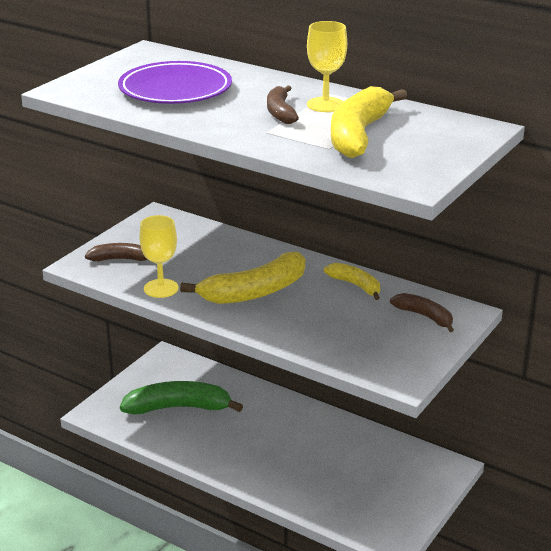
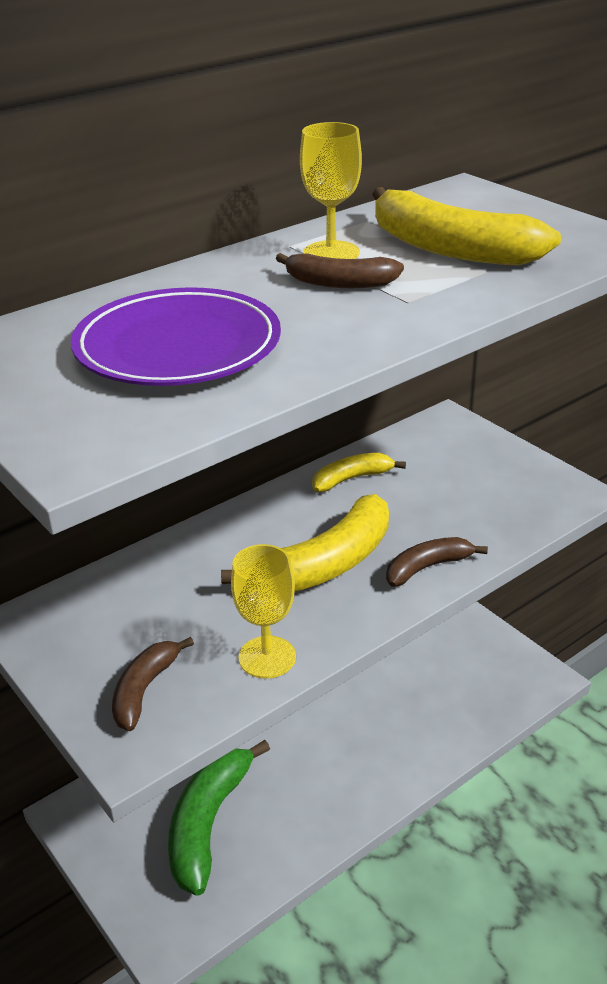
camera: 70 degrees left, 5 degrees up
(254, 292) = (325, 564): yellow banana -> yellow banana turned 60 degrees clockwise
(424, 316) = (445, 448): brown banana -> brown banana (427, 567)

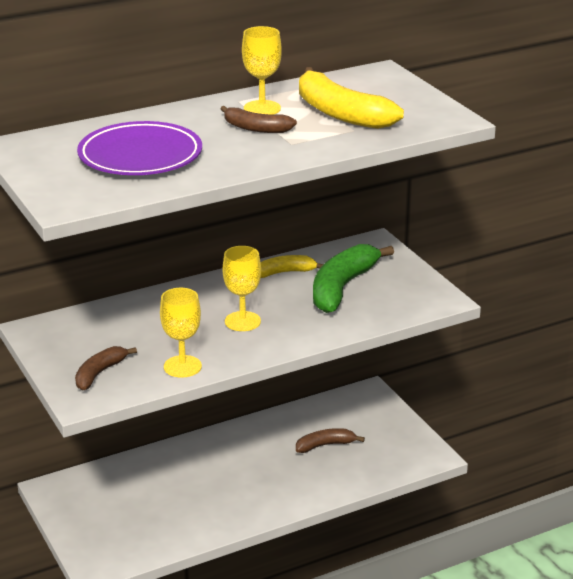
camera: 10 degrees right, 5 degrees down
(208, 823) = (145, 508): green banana -> green banana (342, 287)
(325, 564) = (242, 321): yellow banana -> yellow goblet
(427, 567) = (311, 331): brown banana -> brown banana (325, 445)

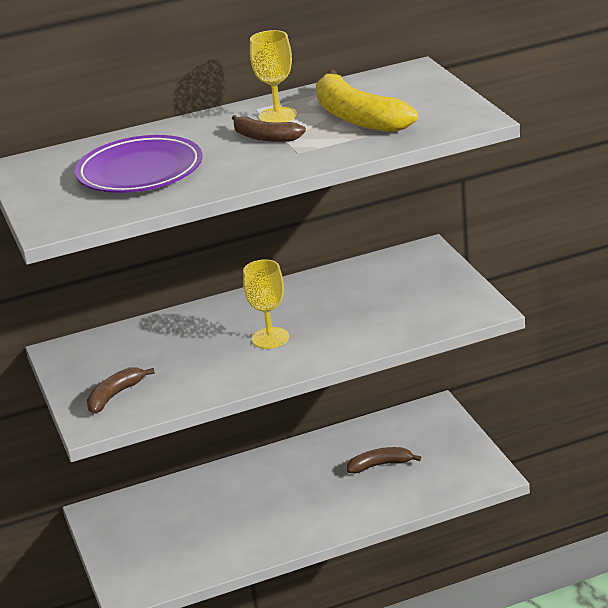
camera: 10 degrees right, 0 degrees up
(182, 366) = (199, 387): yellow goblet -> none
(284, 272) = (323, 285): yellow banana -> none
(342, 287) = (381, 299): green banana -> none

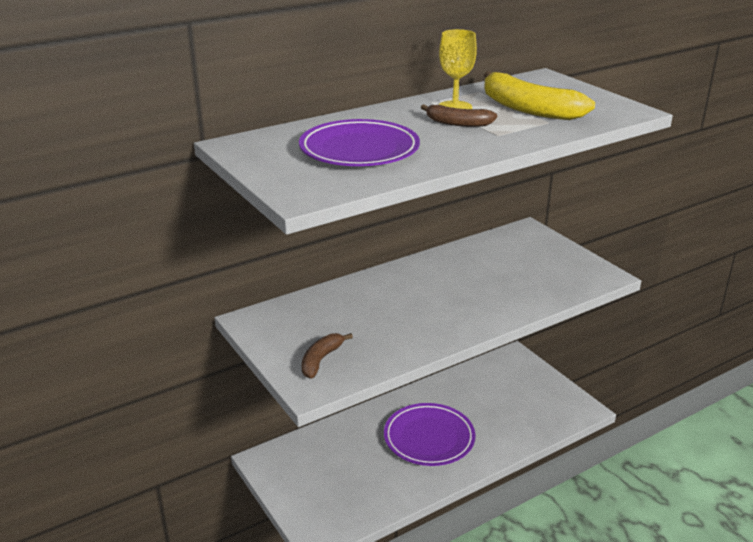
camera: 15 degrees left, 0 degrees up
(270, 338) = (438, 303): yellow goblet -> none
(289, 499) = (429, 438): none -> purple plate
(380, 465) = (492, 404): brown banana -> none

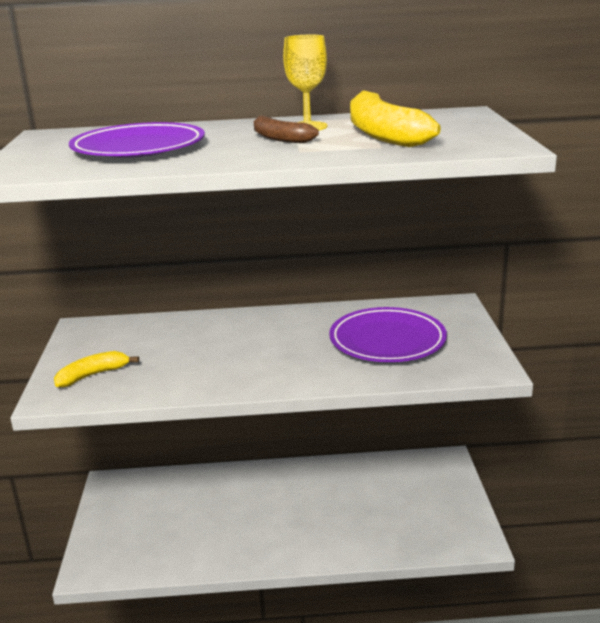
camera: 30 degrees right, 5 degrees down
(321, 360) = (92, 375): brown banana -> yellow banana
(429, 438) = (277, 515): purple plate -> purple plate (387, 340)

